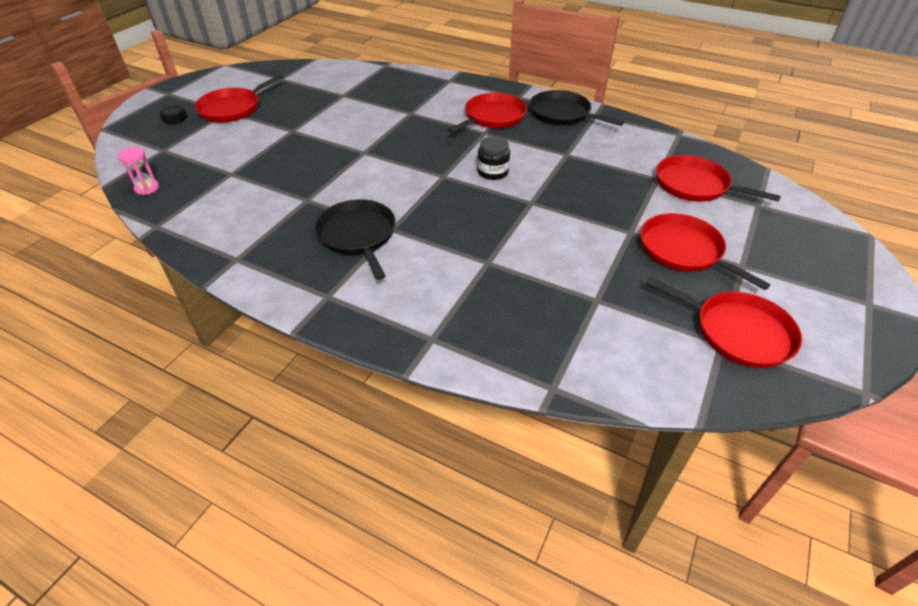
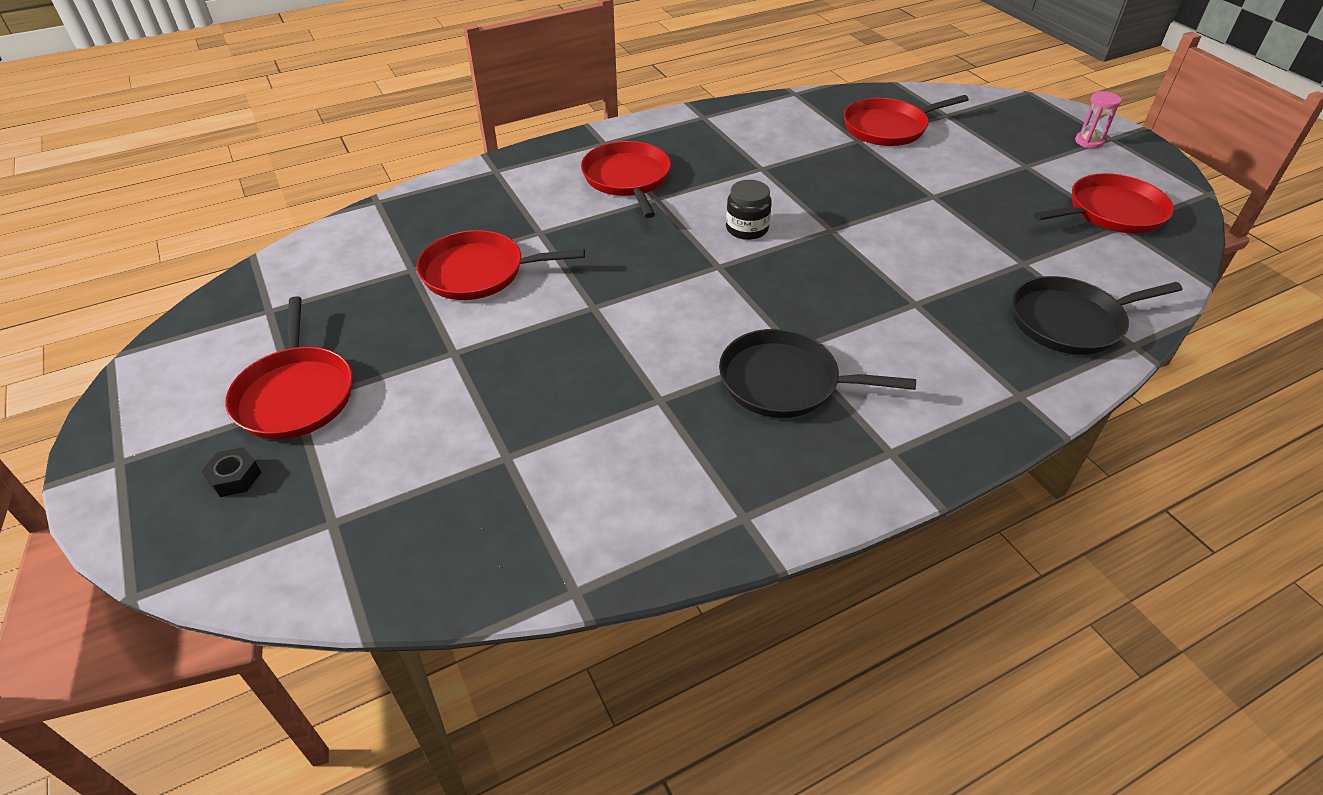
camera: 55 degrees left, 0 degrees up
(147, 188) = (442, 576): pink hourglass -> pink hourglass (1089, 142)
(562, 114) = (677, 134): black pan -> black pan (1070, 321)
(683, 251) = (984, 183): red pan -> red pan (479, 272)

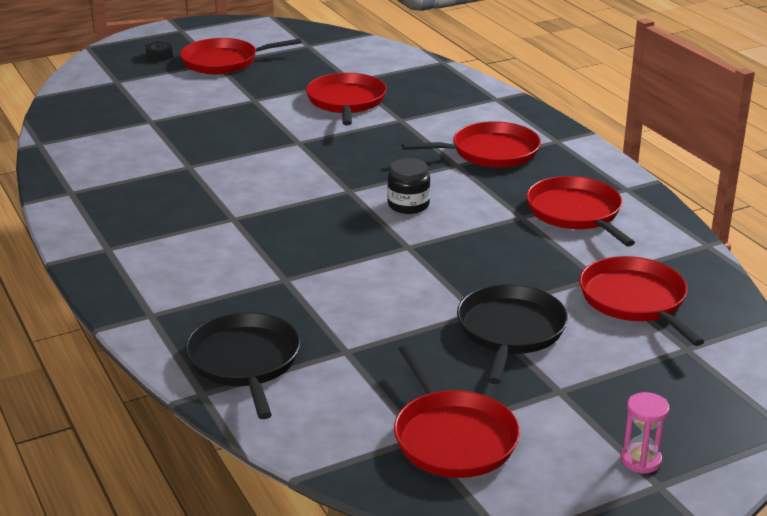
camera: 90 degrees right, 15 degrees down
(751, 142) = (576, 213): none -> red pan
(785, 382) = (195, 212): black pan -> black pan (510, 331)

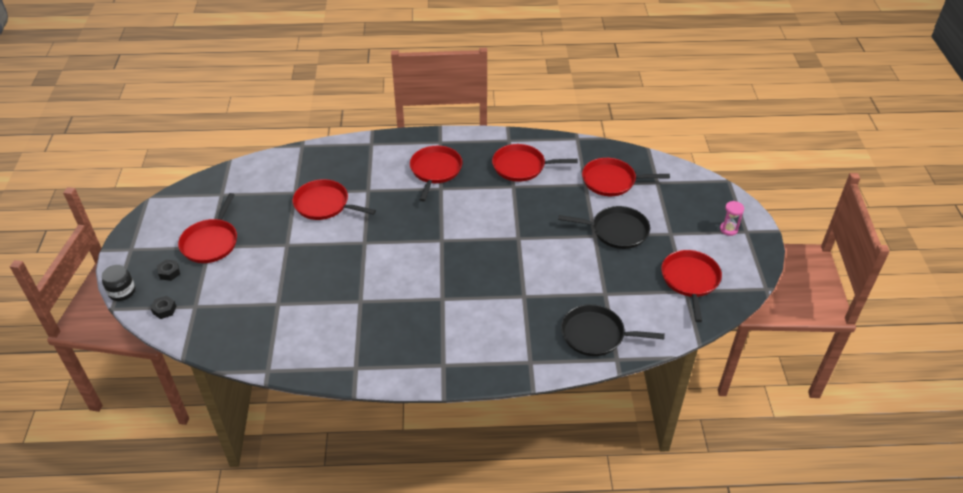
camera: 65 degrees left, 15 degrees up
(101, 69) = (164, 310): none -> black nut
(408, 205) = (474, 222): black jar -> black jar (122, 292)
(452, 437) = (690, 280): red pan -> red pan turned 90 degrees counterclockwise
(510, 331) = (616, 231): black pan -> black pan turned 150 degrees clockwise

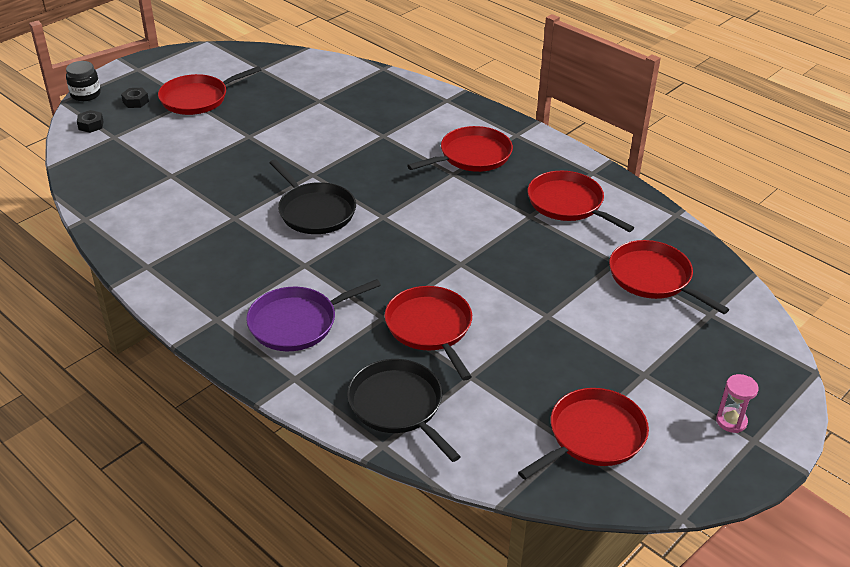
camera: 45 degrees right, 5 degrees down
(324, 204) = (328, 124): red pan -> red pan (430, 328)
(487, 333) = (297, 323): none -> purple pan
(616, 231) = (580, 328): black pan -> black pan (315, 211)

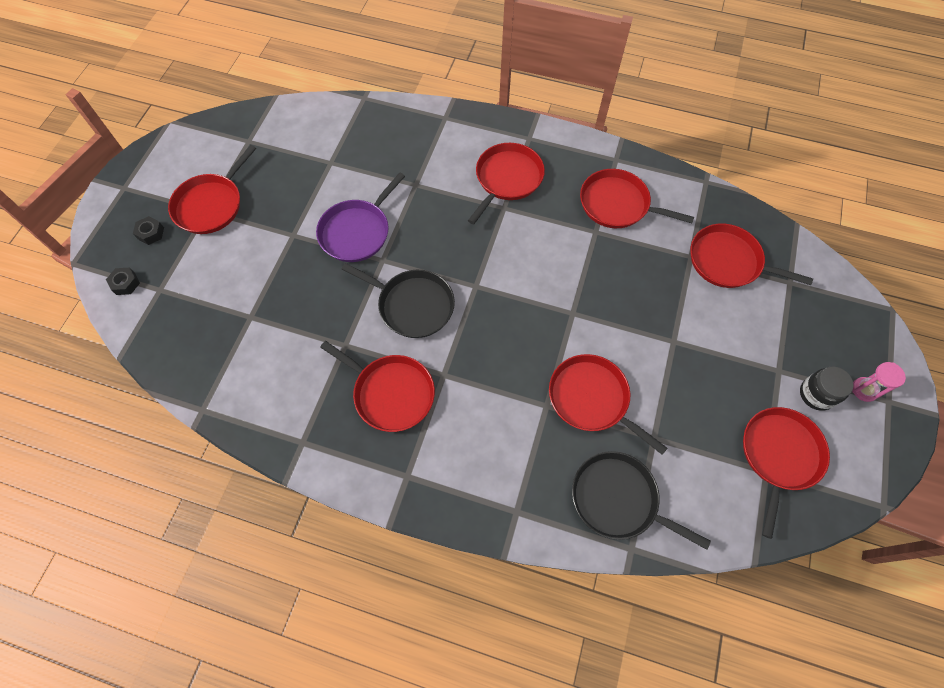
camera: 25 degrees left, 25 degrees up
(85, 94) = (92, 243): black jar -> black jar (816, 394)
(248, 261) = (390, 393): none -> red pan
(297, 323) = (479, 446): purple pan -> purple pan (357, 231)

